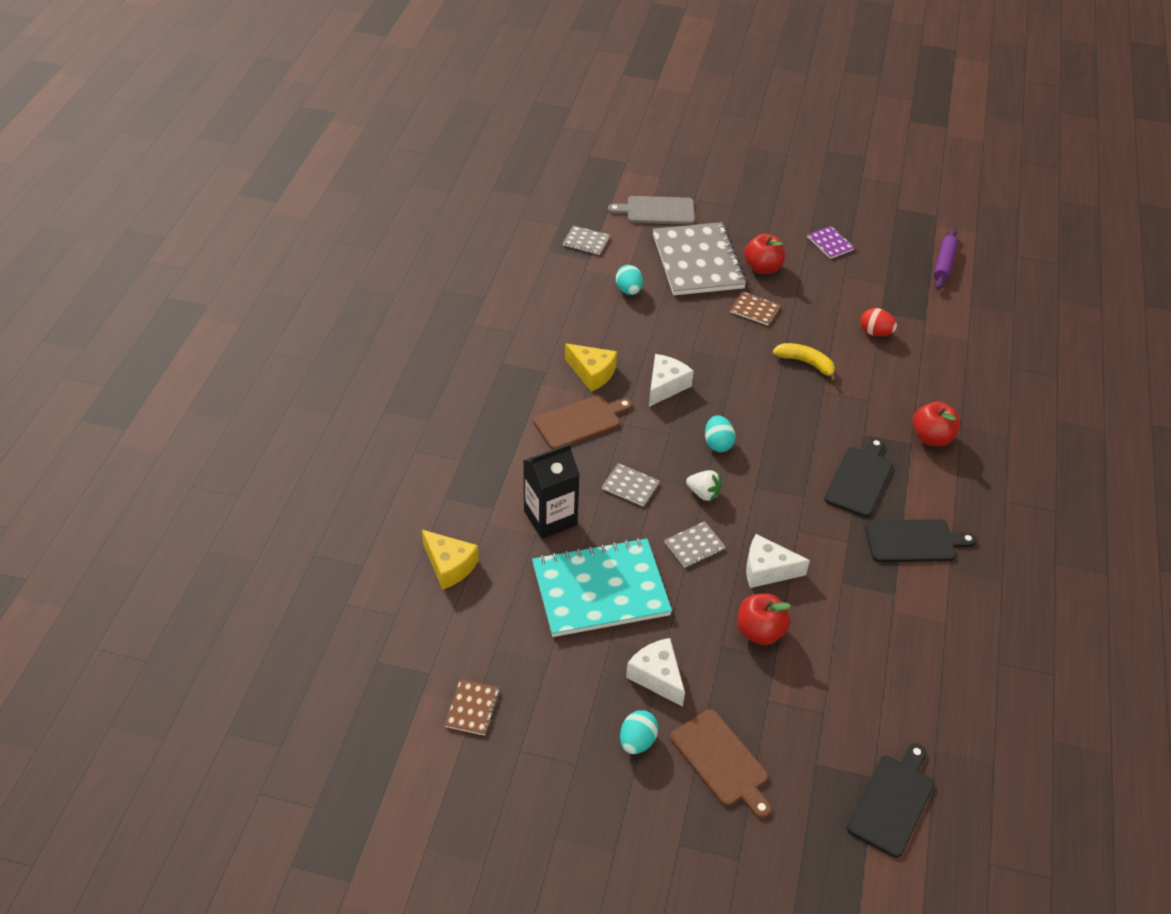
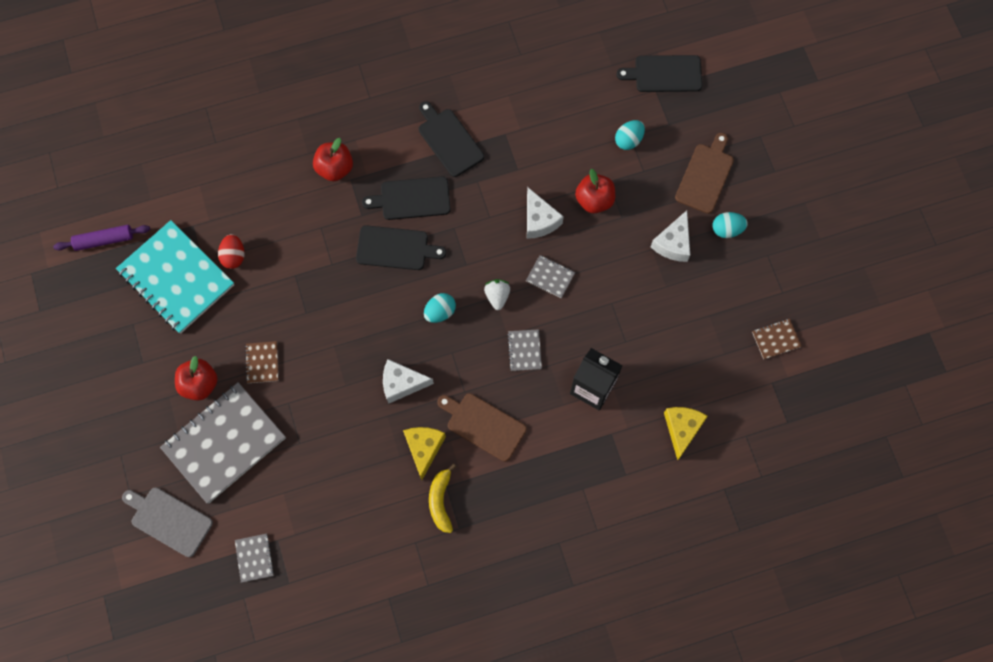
camera: 120 degrees left, 25 degrees up
(600, 590) = (631, 316): turquoise notebook -> turquoise notebook (176, 278)
(628, 290) = (301, 479): turquoise egg -> turquoise egg (628, 140)
(657, 211) = (169, 520): grey cutting board -> grey cutting board turned 150 degrees clockwise
(806, 363) = (306, 291): yellow banana -> yellow banana (441, 501)
(810, 443) = (395, 248): none -> black cutting board
(830, 243) = (129, 344): purple notebook -> none

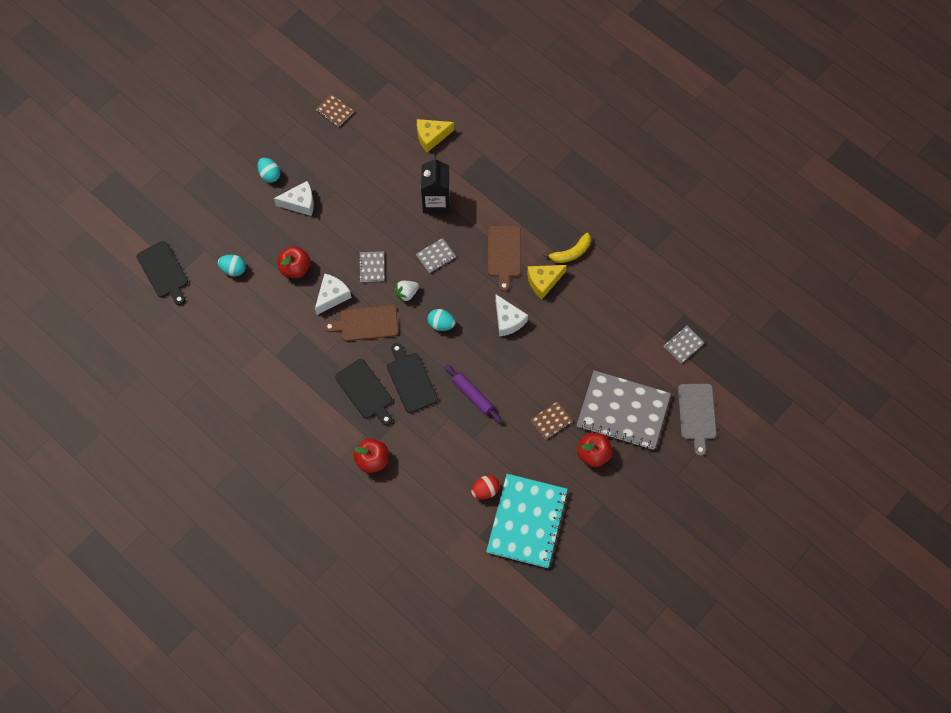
camera: 120 degrees left, 5 degrees down
(104, 240) = (531, 596): purple rolling pin -> purple rolling pin (472, 395)
(449, 140) = (302, 391): black cutting board -> none
(705, 176) = (235, 207): brown cutting board -> brown cutting board (366, 323)

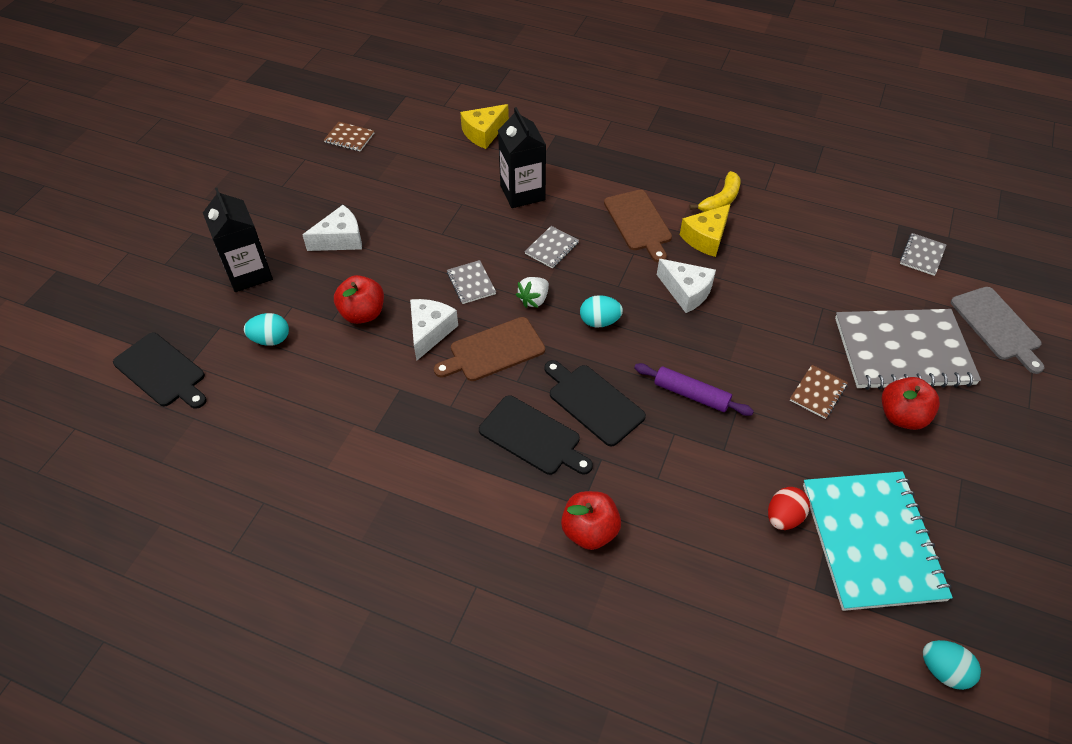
camera: 20 degrees left, 15 degrees down
(233, 212) = (249, 273): none -> black carton
(270, 175) = (286, 220): turquoise egg -> turquoise egg (943, 670)

